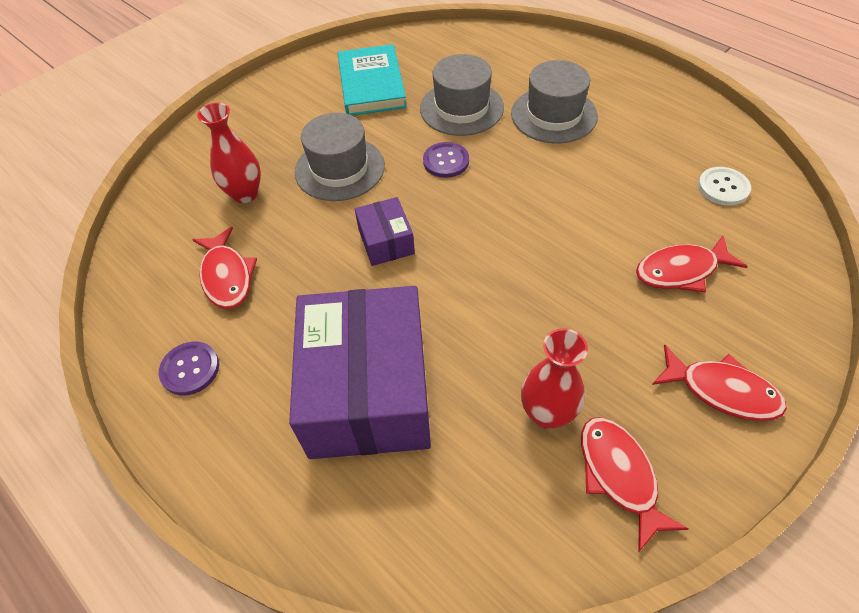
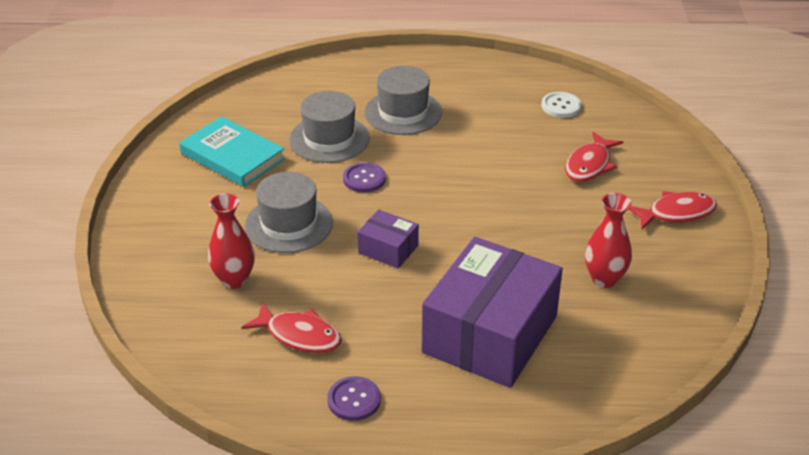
camera: 45 degrees left, 15 degrees down
(367, 391) = (490, 334): purple box -> purple box turned 75 degrees clockwise
(619, 475) = (673, 283): red fish -> none

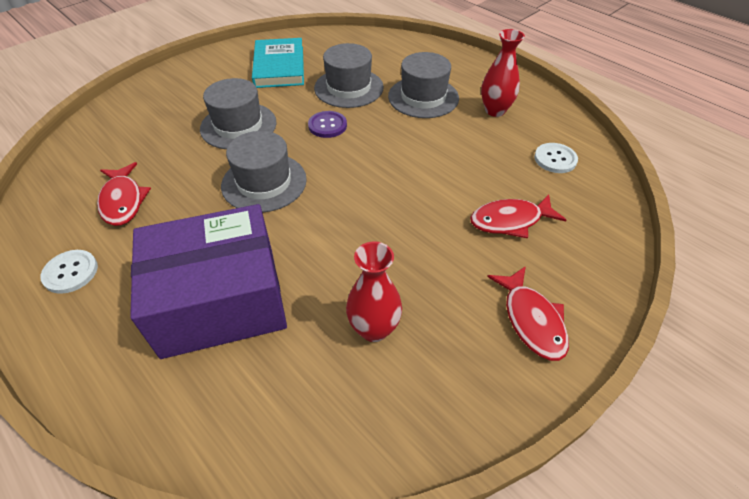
camera: 45 degrees right, 10 degrees up
(234, 280) = (155, 139): red vase -> red vase (495, 110)
(354, 400) = (70, 272): purple button -> white button
(388, 249) = (264, 182): purple box -> grey hat
(676, 213) = (531, 320): red fish -> red fish turned 45 degrees clockwise

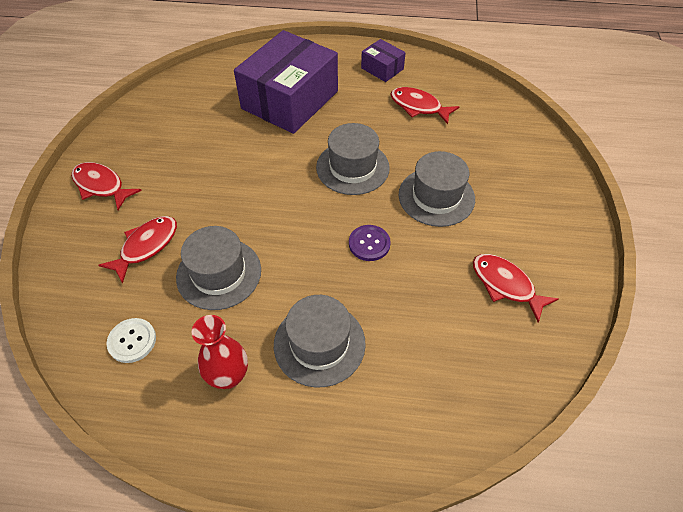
camera: 140 degrees right, 5 degrees up
(70, 272) = (382, 68): white button -> purple box
(279, 67) = (505, 285): turquoise book -> red fish
(348, 88) = (405, 304): grey hat -> grey hat (219, 273)
(374, 329) = (194, 132): red vase -> none

